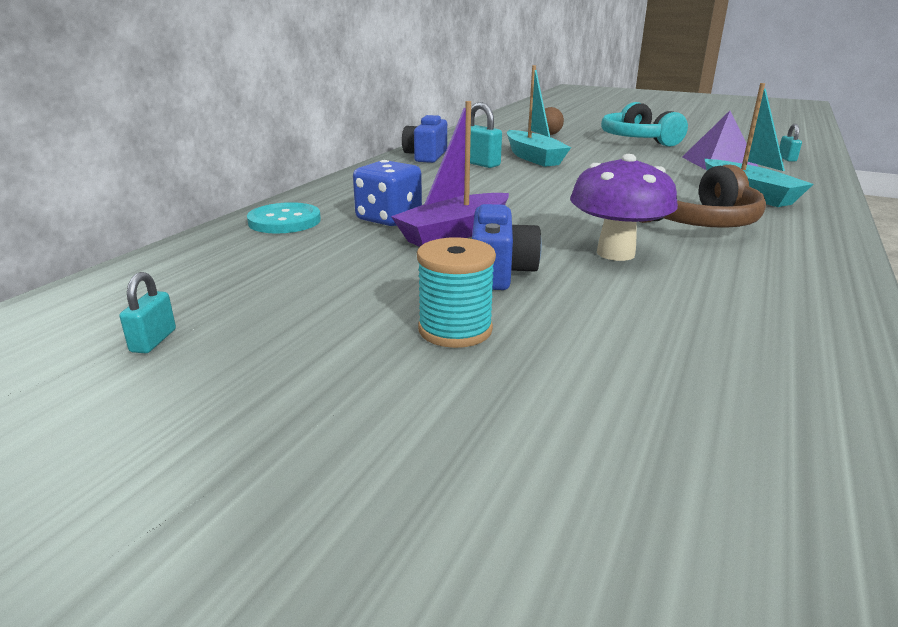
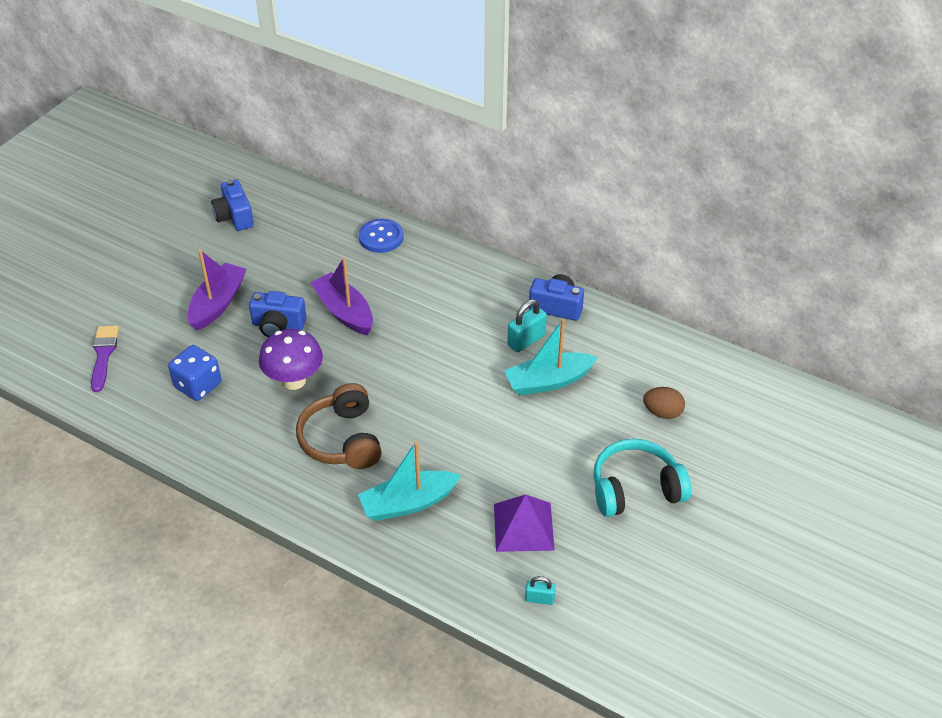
camera: 95 degrees right, 20 degrees up
(153, 341) = (234, 217): turquoise padlock -> blue camera
(284, 221) = (381, 237): turquoise button -> blue button
(389, 218) = (378, 283): blue dice -> blue dice (198, 385)
(455, 330) = (217, 304): turquoise spool -> purple boat
(701, 472) = (103, 355): none -> purple brush

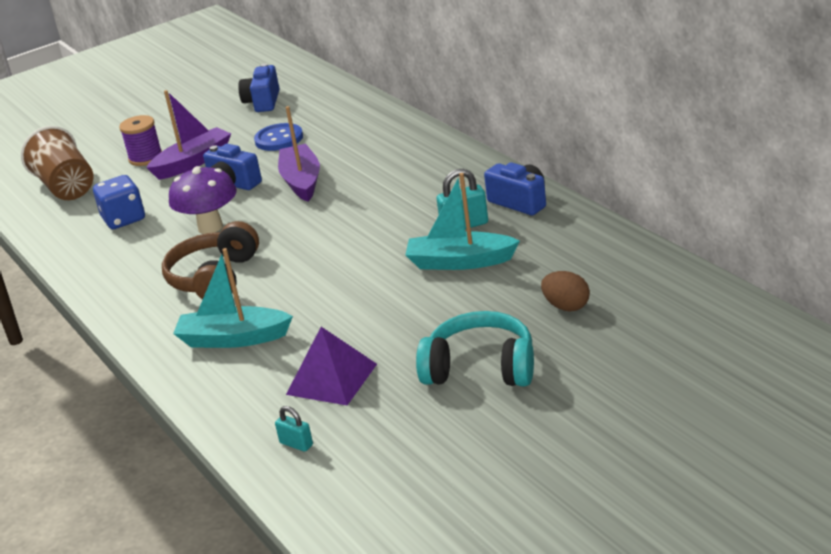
camera: 30 degrees right, 15 degrees down
(103, 355) = (66, 187): purple brush -> brown cup
(162, 305) = (146, 158): none -> purple spool
(381, 237) = (385, 129): blue button -> blue button (279, 139)

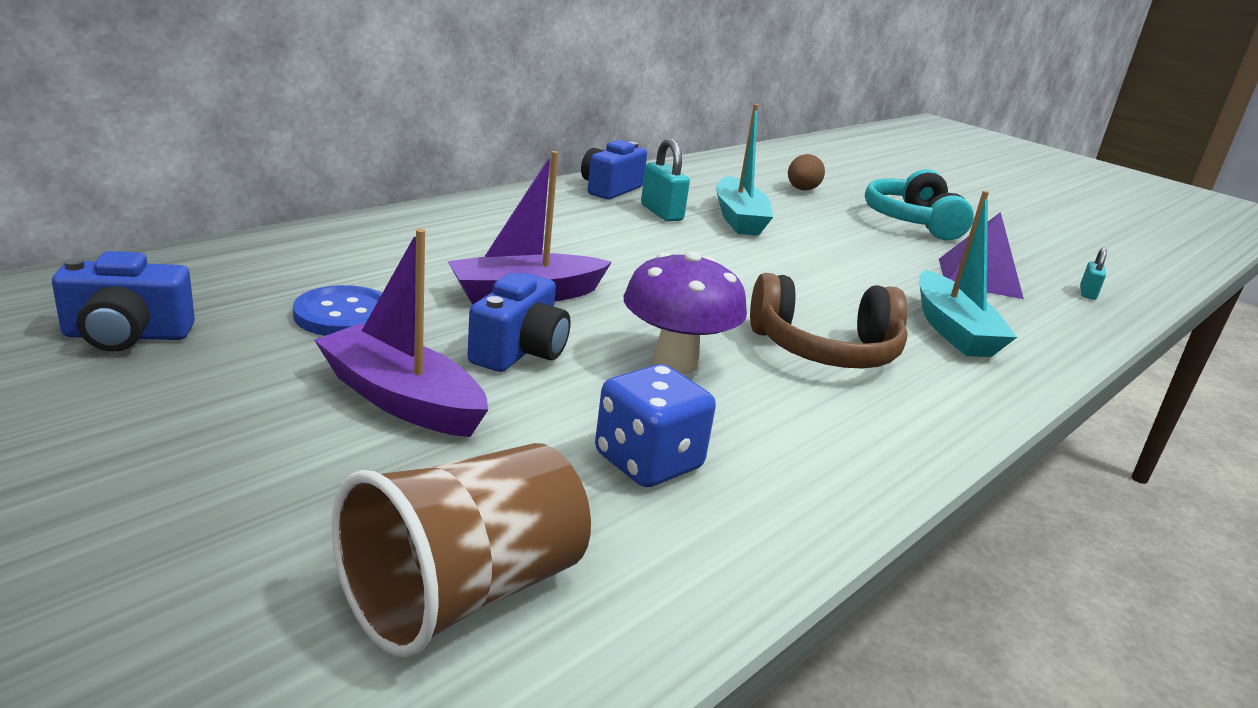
camera: 110 degrees left, 5 degrees down
(146, 158) = (340, 469): purple spool -> none

